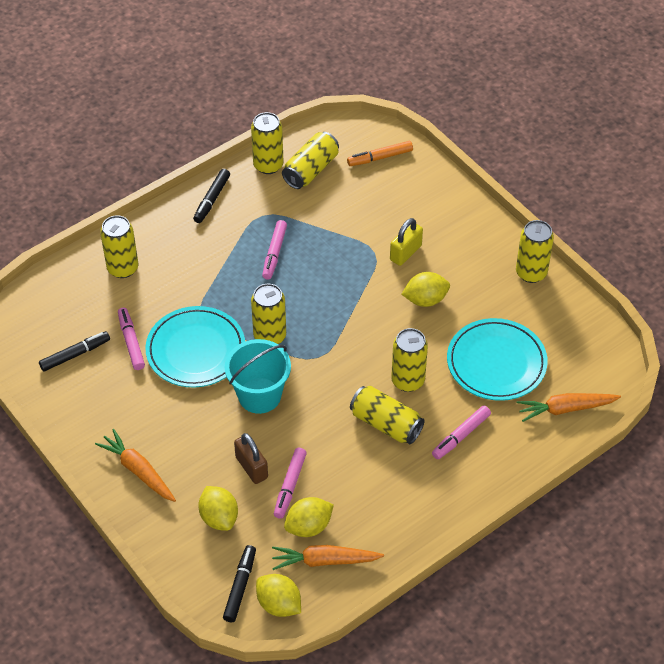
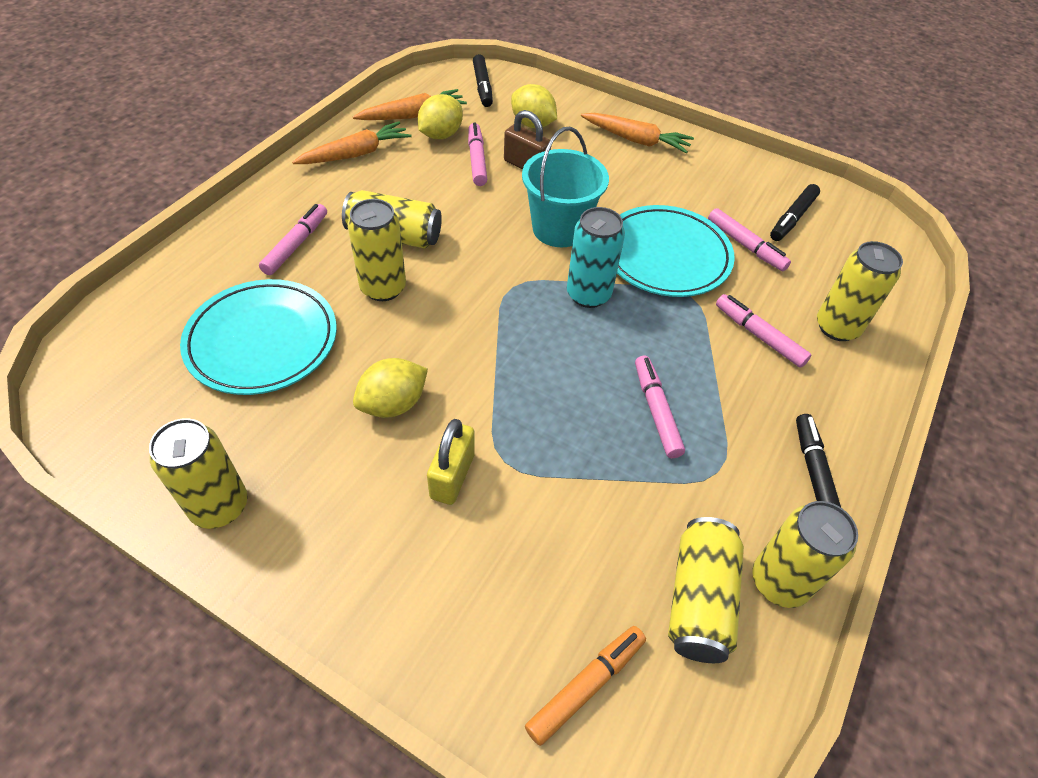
camera: 155 degrees right, 0 degrees up
(178, 277) = (759, 336): none -> pink marker
(270, 336) = (588, 294): yellow can -> turquoise can
(279, 604) = (441, 83): yellow lemon -> none
(565, 409) = (154, 307): orange carrot -> orange carrot (356, 154)

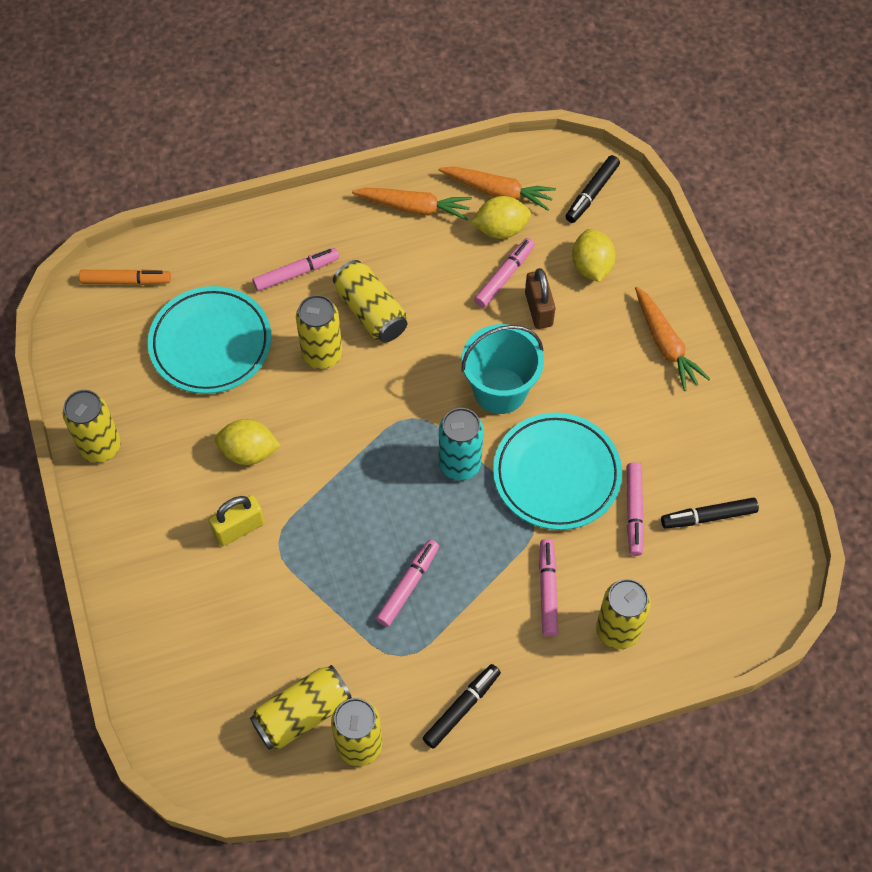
camera: 45 degrees right, 10 degrees up
(586, 686) = (195, 702): orange marker -> orange marker (126, 281)

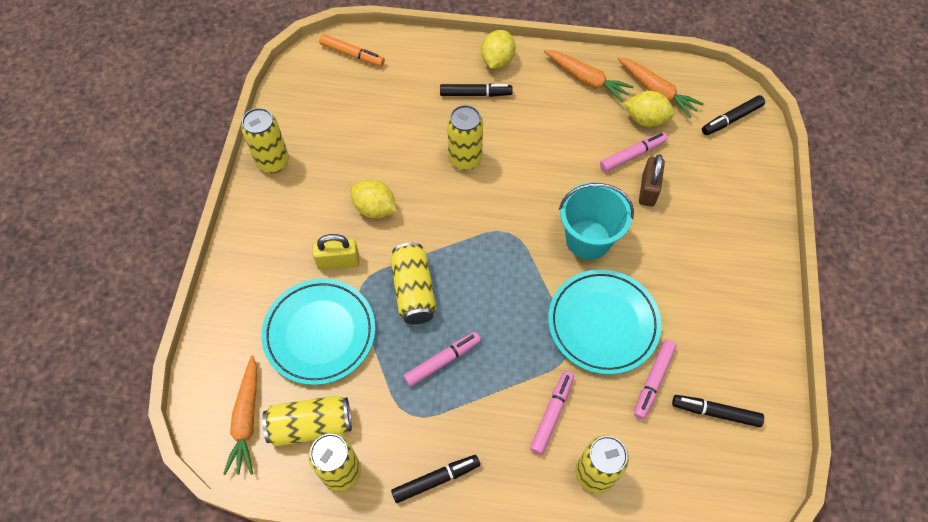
camera: 25 degrees right, 0 degrees up
(211, 343) = (388, 120): turquoise plate -> turquoise plate (320, 333)
(296, 273) = (475, 94): pink marker -> black marker
(371, 312) = (517, 142): yellow can -> yellow can (414, 291)
(459, 464) = (529, 283): turquoise can -> none
(591, 267) = (706, 174): yellow lemon -> yellow lemon (497, 60)
(665, 344) = (740, 257): orange carrot -> orange carrot (246, 419)

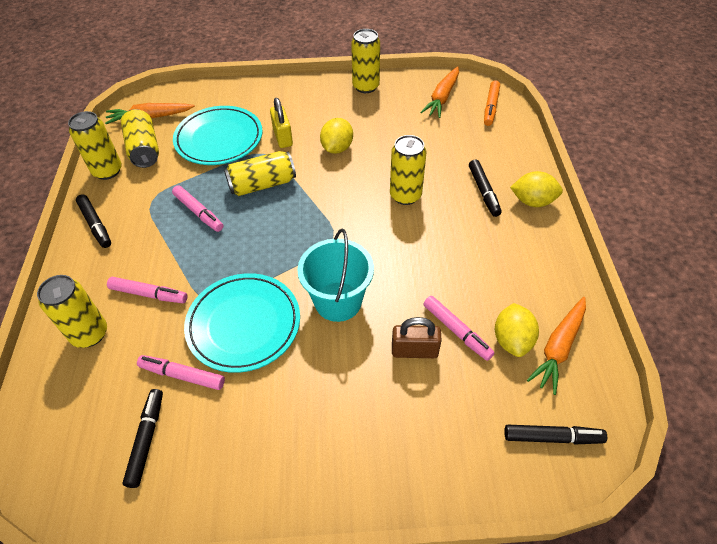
camera: 80 degrees right, 10 degrees down
(586, 79) = (543, 277): orange carrot -> orange carrot (442, 97)
(731, 119) = (552, 437): black marker -> black marker turned 135 degrees clockwise

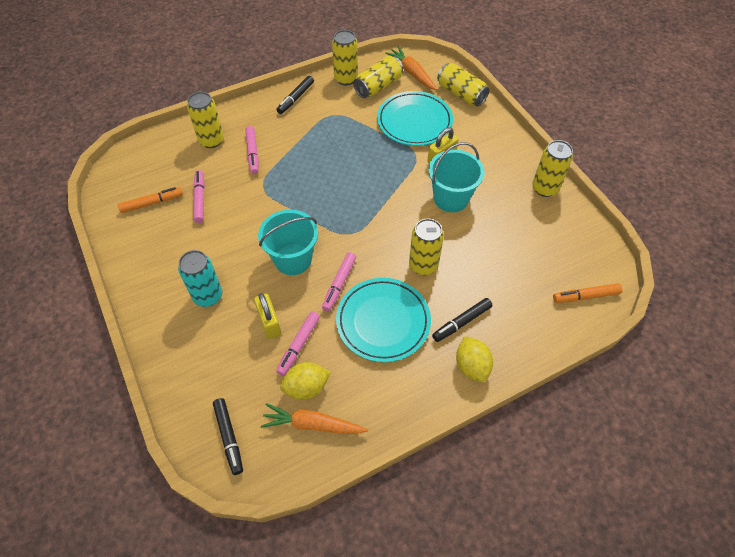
camera: 65 degrees right, 5 degrees up
(146, 439) = (152, 203): black marker -> orange marker
(198, 212) = (334, 145): pink marker -> pink marker (339, 284)
(244, 324) = (250, 213): turquoise plate -> turquoise plate (383, 321)
(262, 184) = (382, 168): yellow can -> yellow can (461, 94)
(337, 148) = (451, 198): yellow lemon -> turquoise bucket
(344, 407) = (208, 296): none -> turquoise can
(414, 351) = (269, 323): brown padlock -> yellow padlock
(442, 97) = (571, 252): orange carrot -> none

